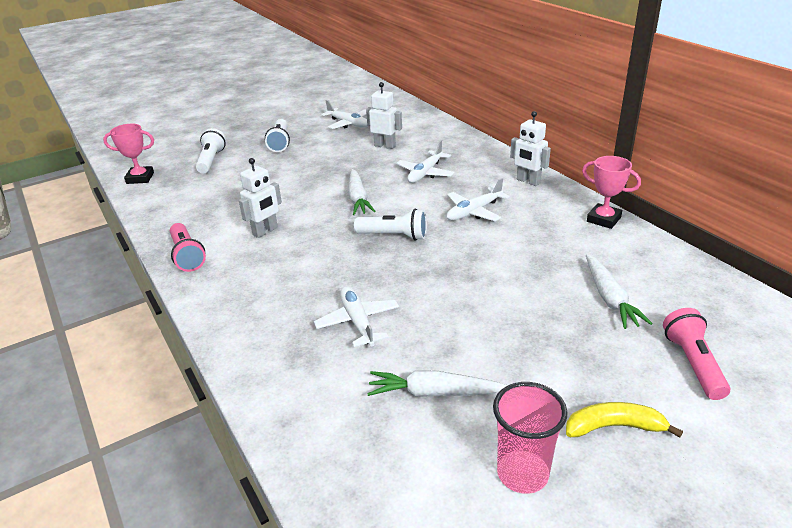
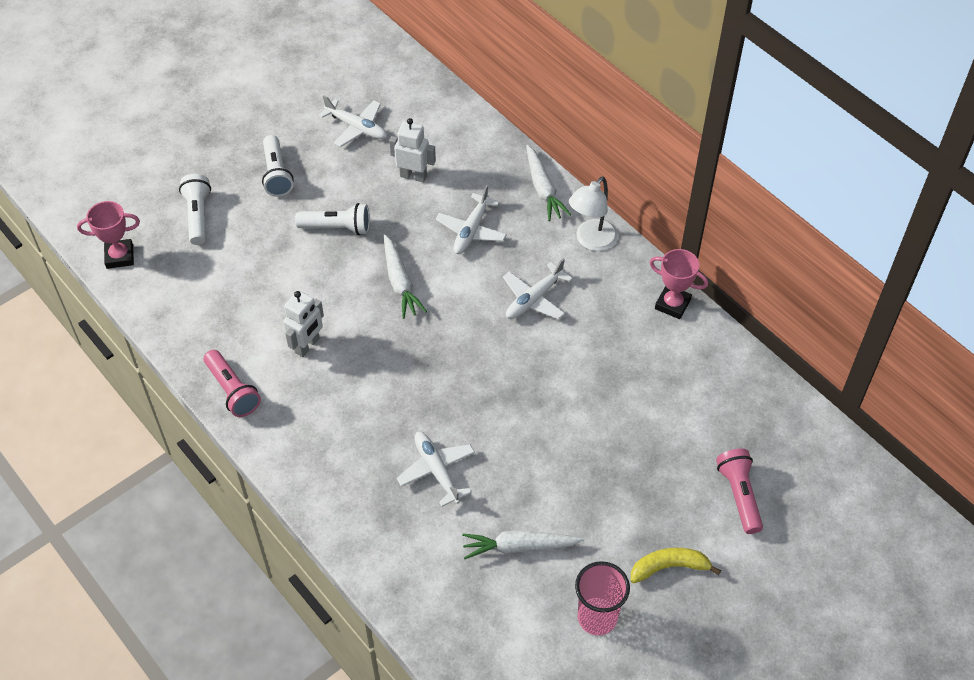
camera: 10 degrees left, 20 degrees up
(394, 236) = (452, 344): white flashlight -> white flashlight (337, 228)
(528, 181) = (591, 241): white robot -> white lamp
(610, 298) = (673, 422): white carrot -> white carrot (543, 189)

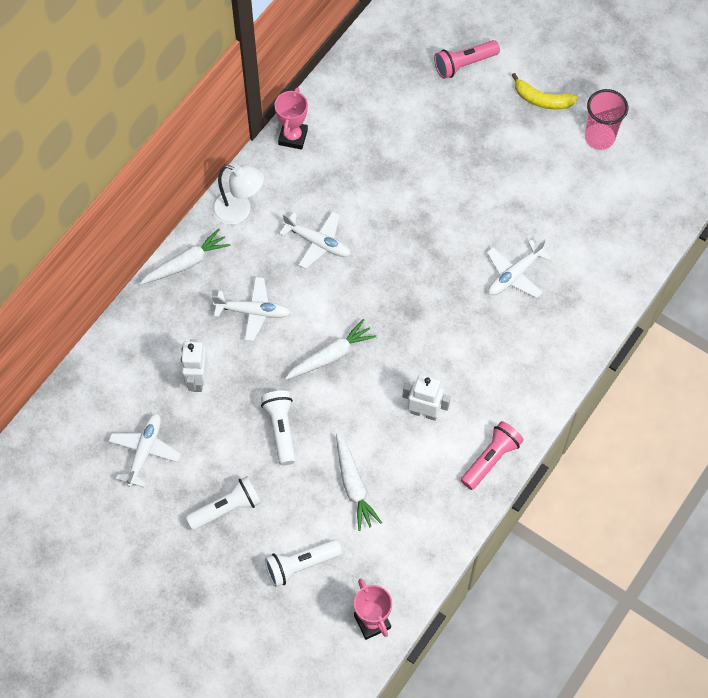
camera: 105 degrees left, 10 degrees up
(519, 547) = (561, 201): white carrot -> white carrot (354, 486)
(669, 567) = (541, 99): yellow banana -> yellow banana turned 45 degrees counterclockwise

